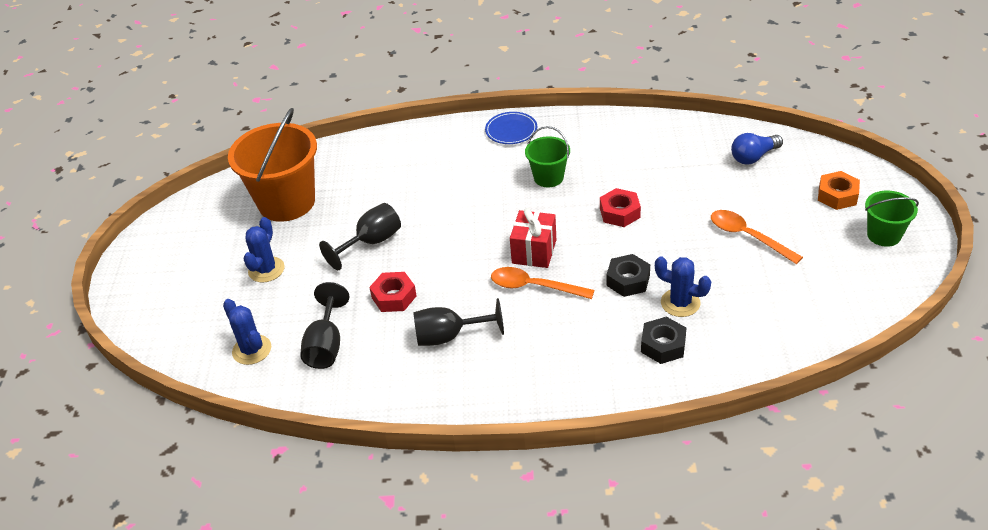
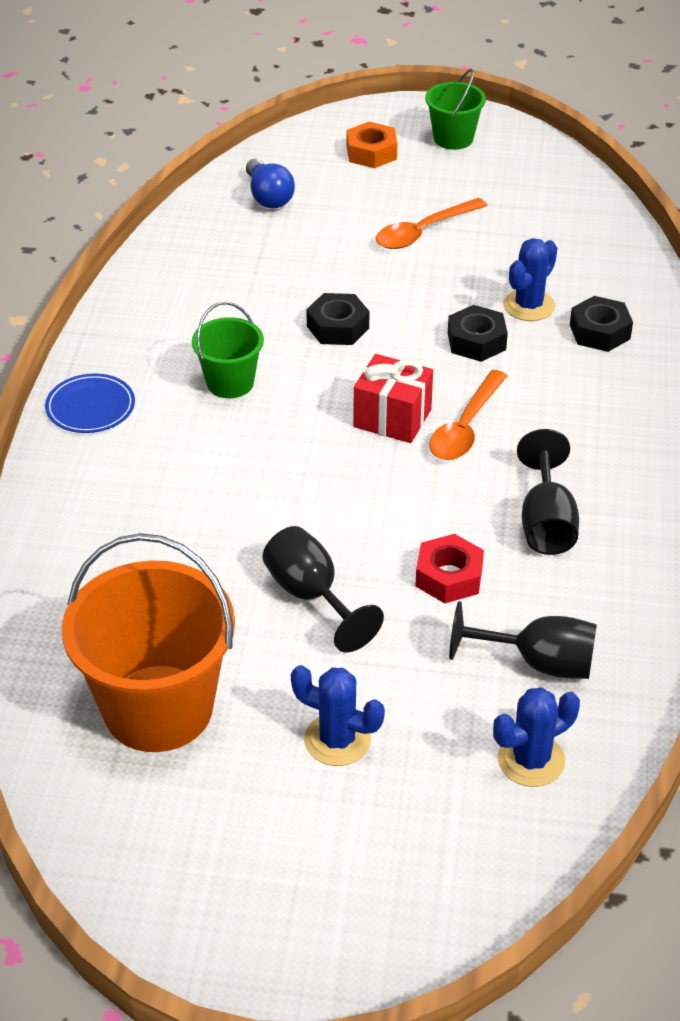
camera: 85 degrees left, 0 degrees up
(619, 213) = (337, 327): red nut -> black nut

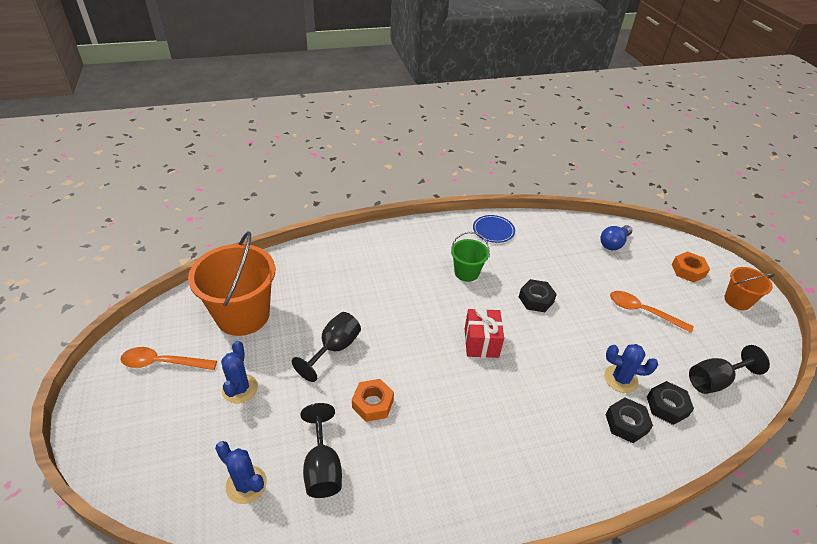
camera: 65 degrees right, 0 degrees up
(90, 407) = (420, 233): blue plate -> blue plate (493, 230)
(449, 577) = (373, 403): red nut -> orange nut
(453, 138) = (737, 301): green bucket -> orange bucket
(465, 428) = (494, 377): orange spoon -> orange spoon (162, 363)
(476, 341) = (569, 362): black nut -> black nut (667, 406)
(546, 523) = (438, 440): black goblet -> black goblet (714, 381)

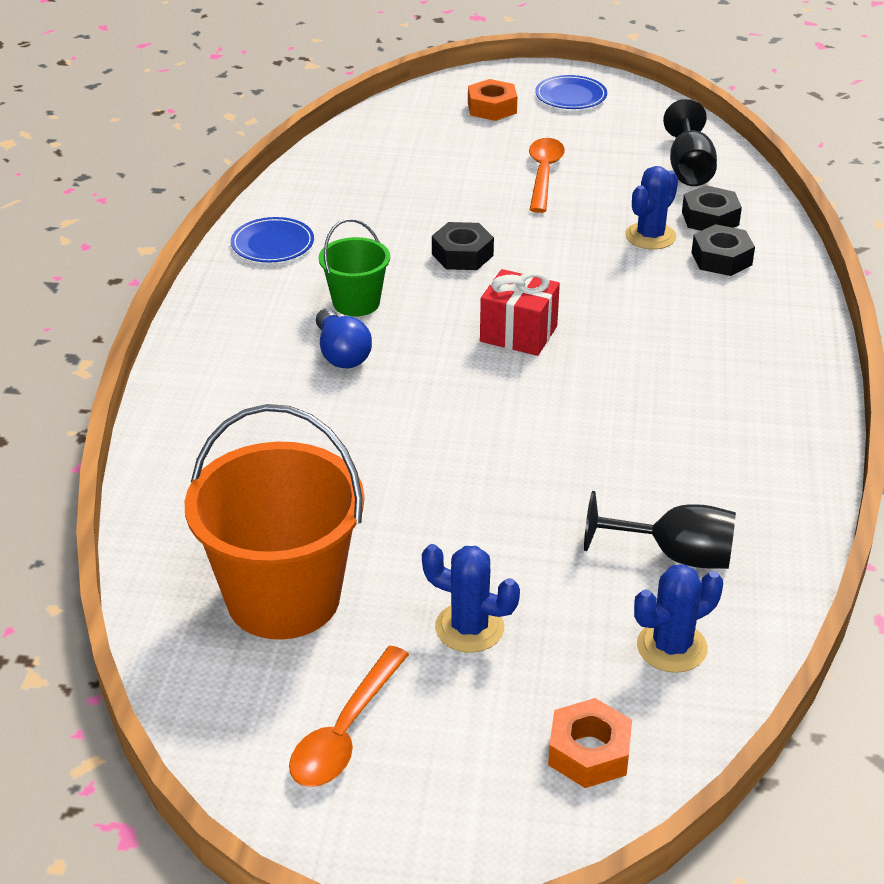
camera: 65 degrees left, 5 degrees down
(334, 348) = (440, 493): black goblet -> none
(373, 403) = (580, 476): orange nut -> orange nut (589, 752)
(613, 243) = (392, 144): blue light bulb -> blue light bulb (341, 354)
(642, 311) = (544, 174): orange spoon -> orange spoon turned 135 degrees clockwise
(737, 301) = (571, 96): orange bucket -> blue plate

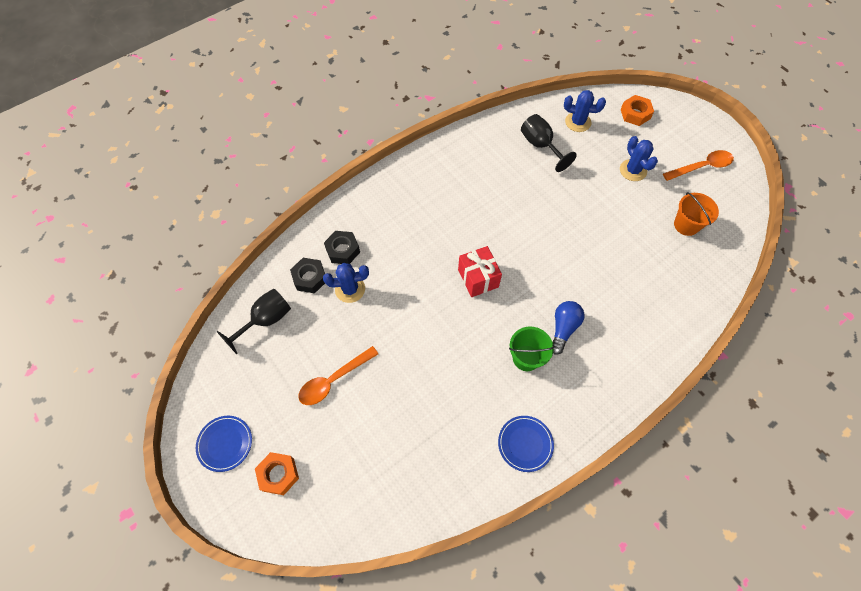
camera: 135 degrees left, 25 degrees up
(283, 598) = (686, 225): orange bucket -> orange bucket, size x0.52
(462, 255) = (444, 350): black nut -> none

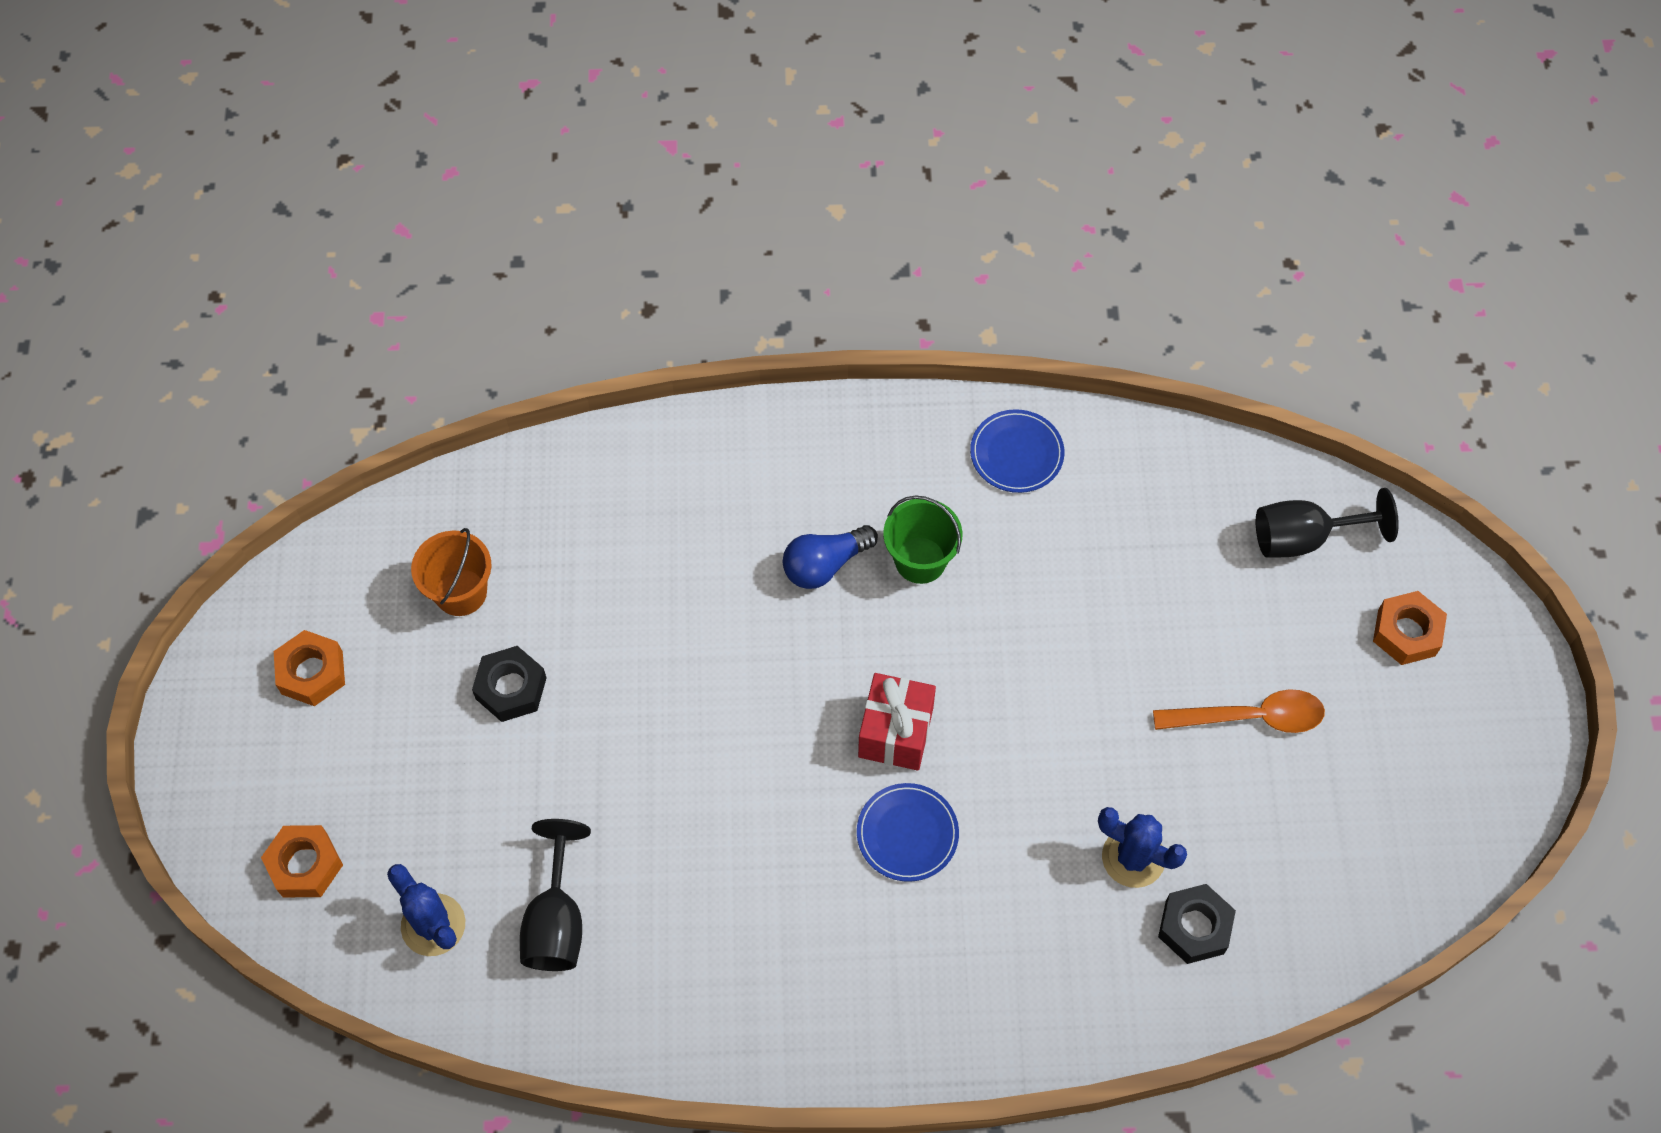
camera: 145 degrees left, 0 degrees up
(225, 444) = (1472, 727): blue plate -> blue plate (907, 834)
(266, 320) = (1315, 895): black goblet -> black goblet (1303, 538)
(342, 250) = (1102, 945): black nut -> black nut (511, 688)
(633, 170) = (440, 749): blue cactus -> none
(702, 167) = (312, 672): orange spoon -> orange nut

